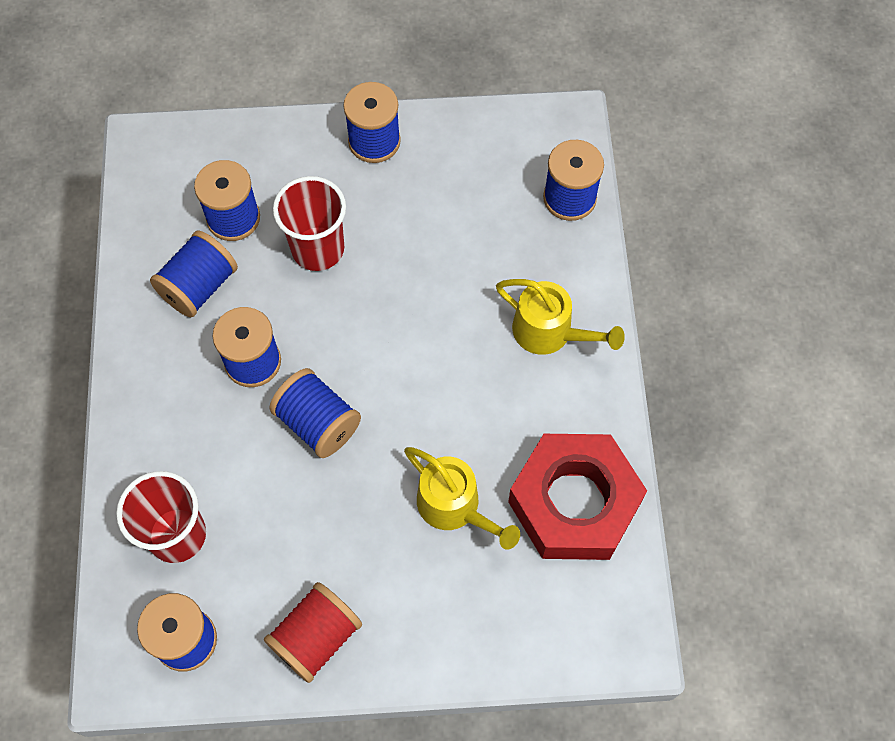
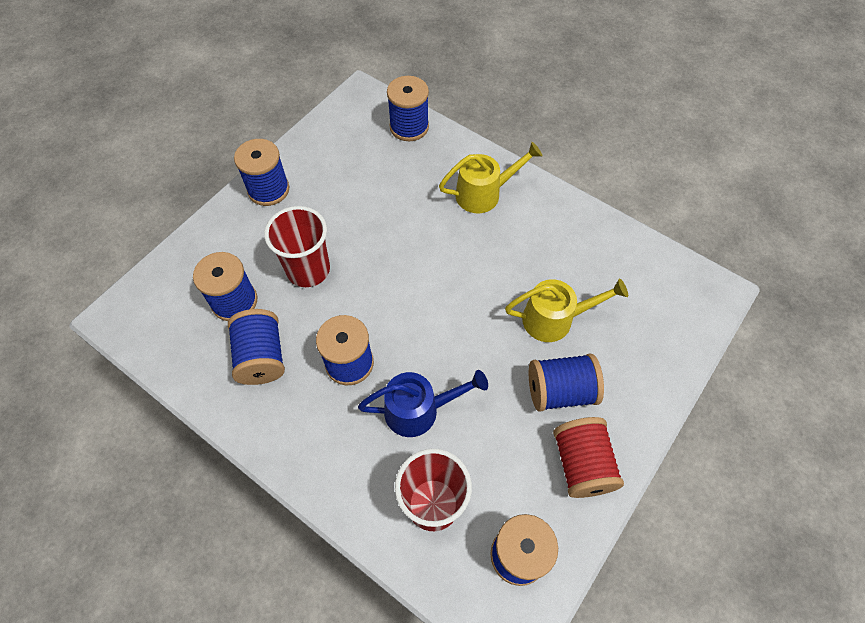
camera: 50 degrees left, 5 degrees down
(256, 456) = (419, 410): none -> blue watering can
(318, 423) = (430, 355): blue spool -> blue spool (560, 391)
(574, 503) = (603, 257): red nut -> none

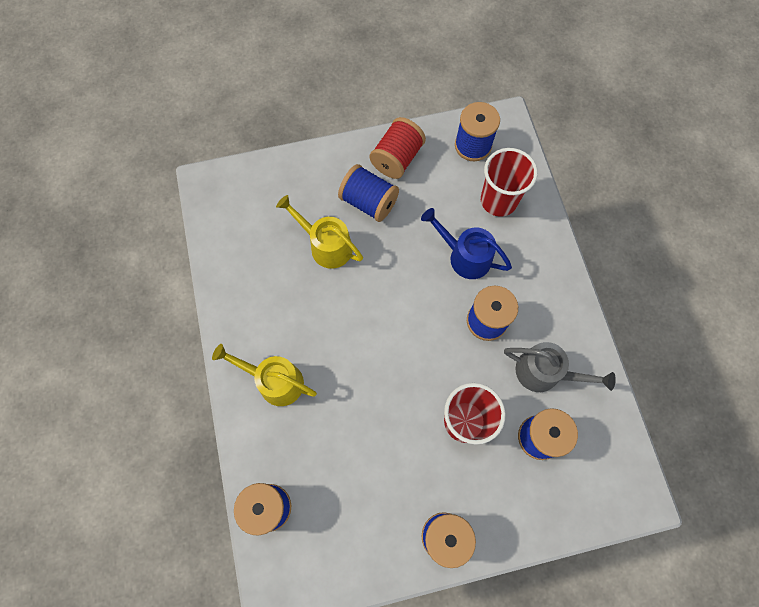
camera: 140 degrees left, 10 degrees up
(261, 357) = (545, 373): blue spool -> grey watering can

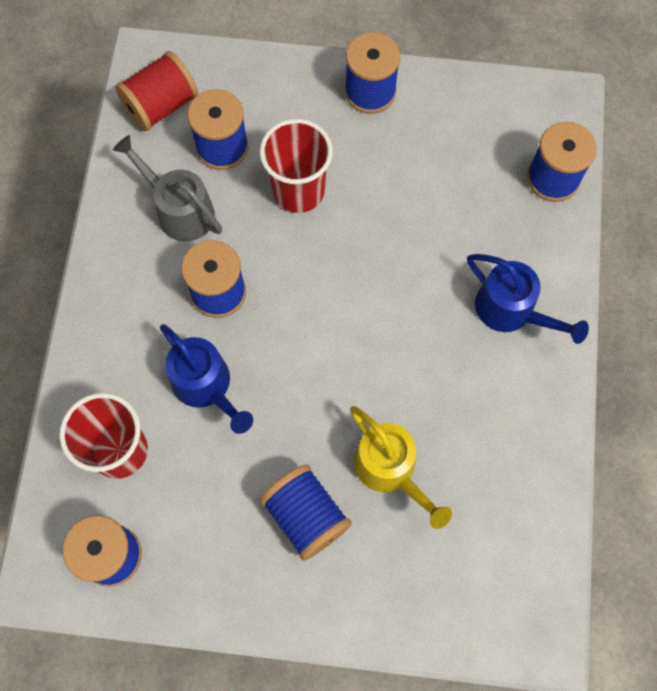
camera: 160 degrees left, 0 degrees up
(274, 381) = (512, 311): yellow watering can -> blue watering can
(397, 158) = (236, 575): red spool -> red spool (161, 105)

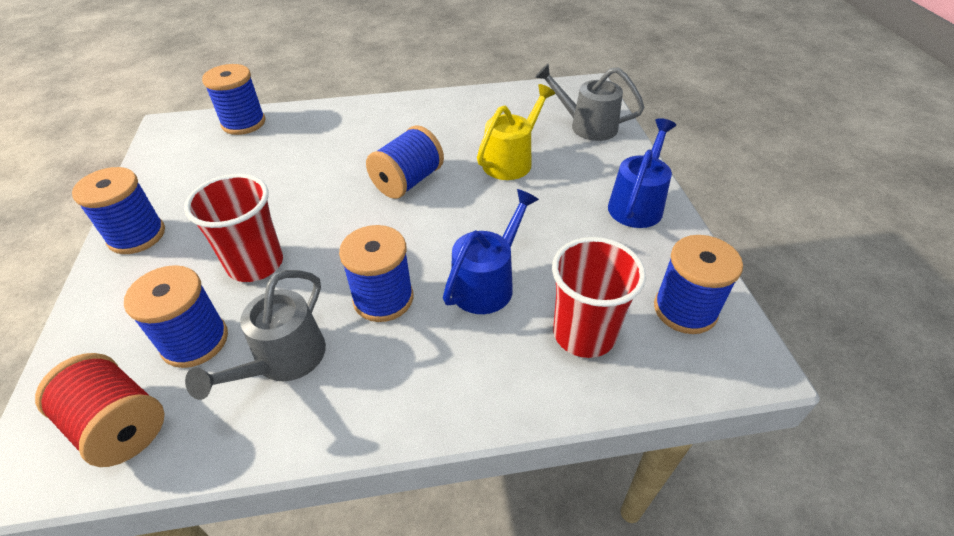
camera: 105 degrees left, 25 degrees down
(306, 516) = (571, 195): blue spool -> blue spool (408, 181)
(440, 595) = (586, 126): none -> grey watering can
(512, 311) = (362, 126): blue watering can -> blue watering can (637, 203)

